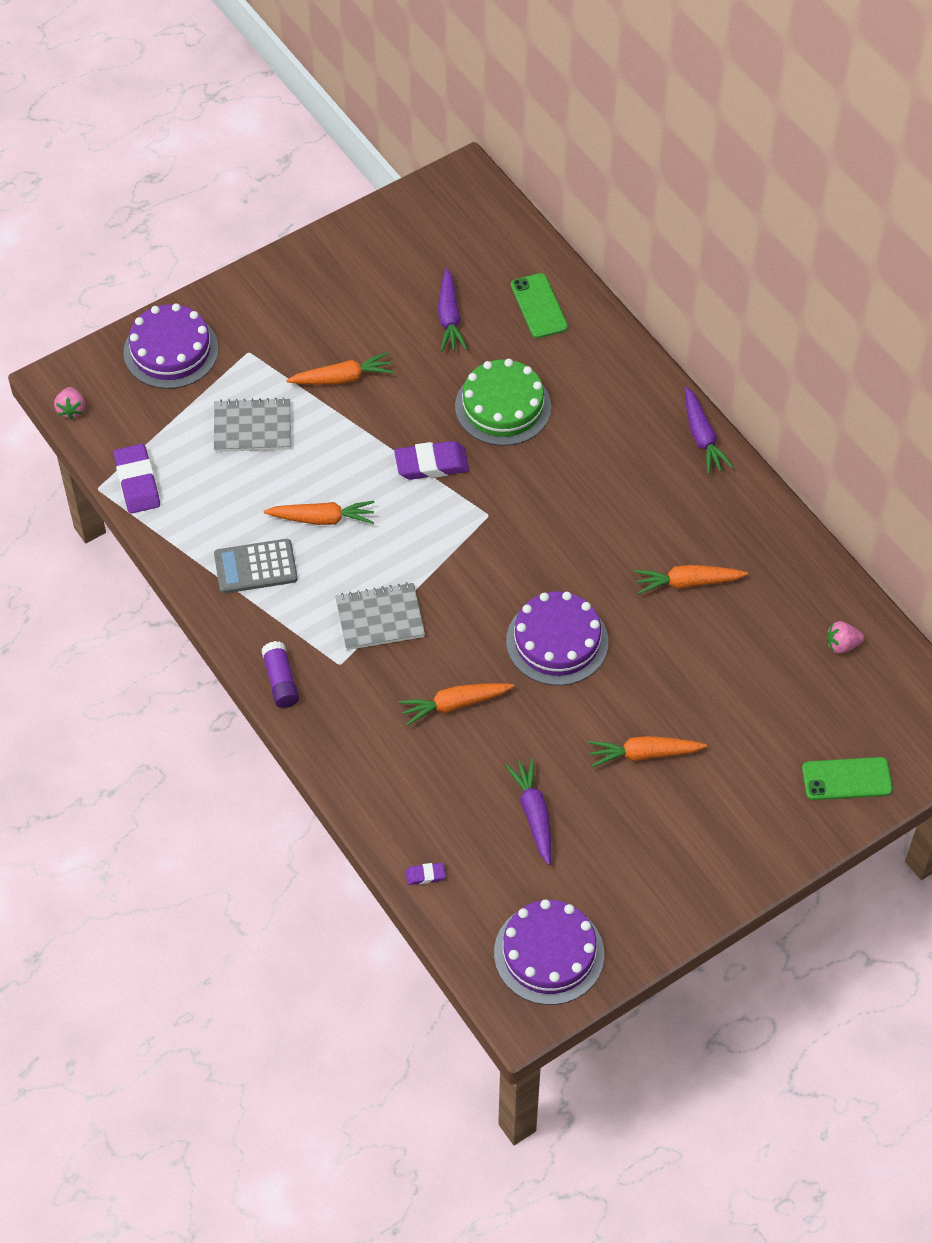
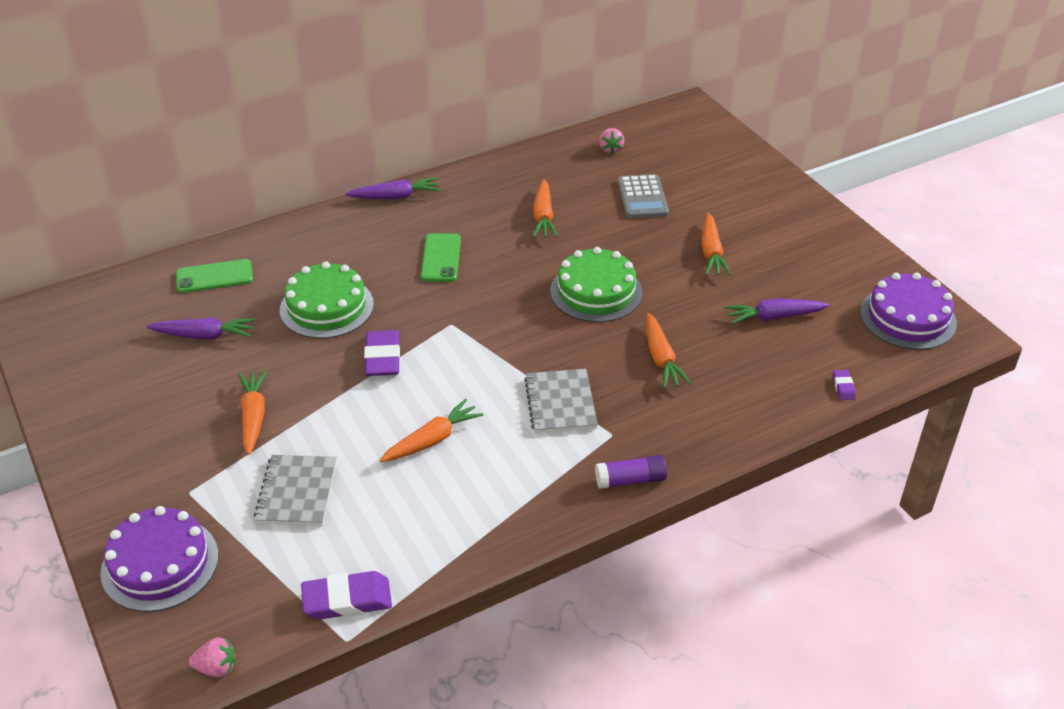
camera: 85 degrees left, 15 degrees down
(255, 567) = (485, 495): grey calculator -> grey calculator (642, 197)
(322, 519) = (432, 440): orange carrot -> orange carrot turned 45 degrees clockwise
(557, 641) = (596, 291): purple cake -> green cake
(847, 779) = (730, 158): green phone -> green phone (441, 258)

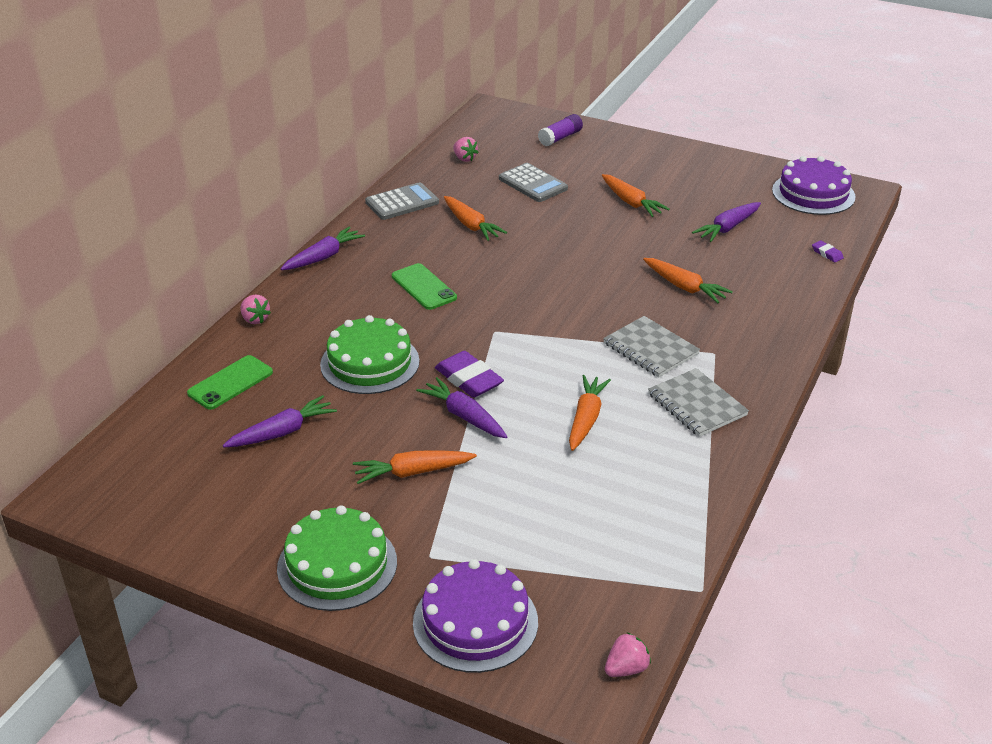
camera: 35 degrees left, 5 degrees down
(253, 416) = (412, 472): orange carrot -> orange carrot turned 60 degrees counterclockwise
(288, 230) = (255, 319): none -> pink strawberry
(297, 492) = (524, 509): grey notebook -> grey notebook (697, 405)
(343, 388) = (464, 416): none -> purple carrot
(347, 600) = (665, 562): purple eraser -> none
(511, 171) = (402, 202): none -> grey calculator
(596, 291) = (580, 262): green cake -> green cake (337, 565)
(630, 480) = (764, 377): purple glue stick -> purple glue stick (560, 138)

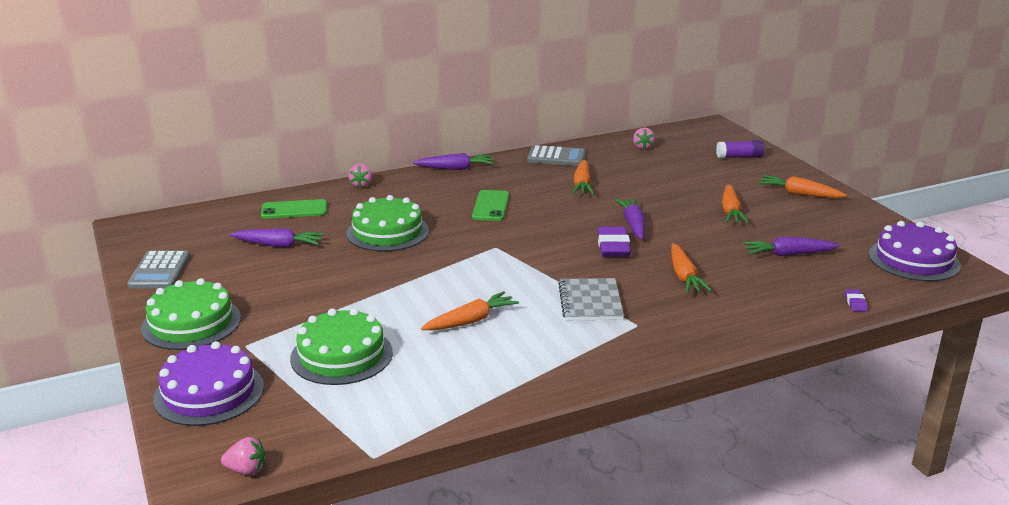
camera: 40 degrees right, 10 degrees down
(412, 472) = (312, 298): orange carrot -> orange carrot (799, 194)
(464, 416) = (394, 283): purple carrot -> purple carrot (633, 224)
(469, 379) = (432, 265): purple eraser -> purple eraser (613, 246)
(532, 514) = (341, 355): none -> green cake
(533, 184) = (670, 176): grey calculator -> grey calculator (159, 271)
(697, 405) = (566, 349): grey notebook -> none

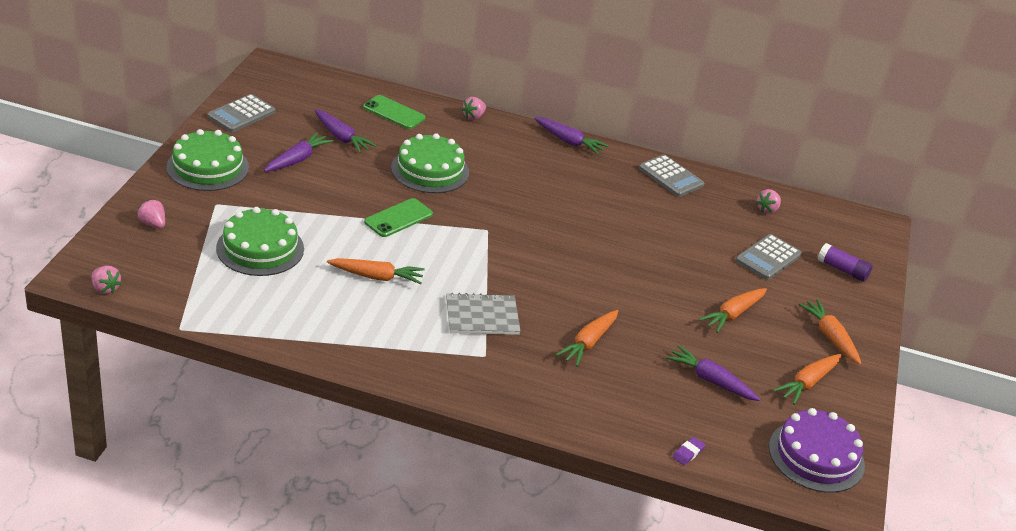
camera: 35 degrees right, 10 degrees up
(209, 392) = (153, 224): purple cake -> pink strawberry
(491, 206) = (541, 192): green phone -> green phone (398, 218)
(582, 184) = (648, 215): orange carrot -> orange carrot (807, 383)
(590, 302) = (482, 316): grey notebook -> grey notebook turned 45 degrees clockwise
(613, 246) = (577, 284): purple eraser -> none
(633, 224) = (627, 275): purple carrot -> purple carrot (298, 159)
(691, 171) = (768, 258): none -> grey calculator

